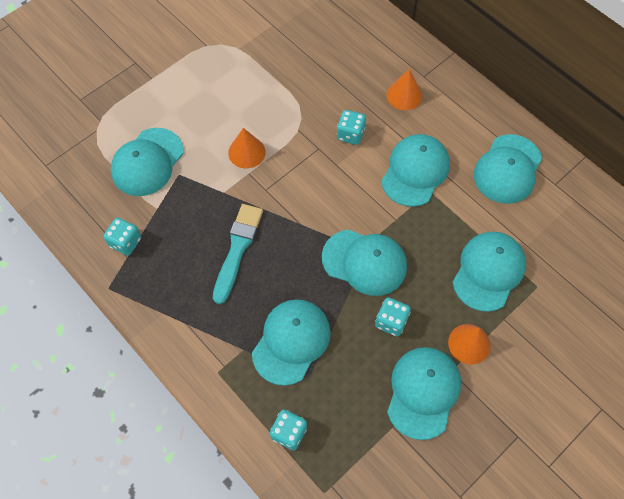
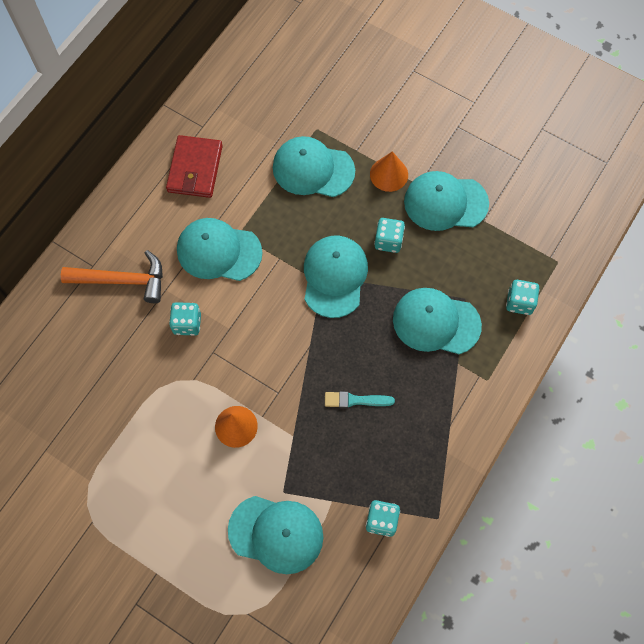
camera: 105 degrees left, 5 degrees up
(237, 249) = (355, 400): turquoise brush -> turquoise brush, size x0.60
(404, 95) = (123, 280): orange cone -> orange hammer
(507, 169) = (195, 169): turquoise cap -> red wallet

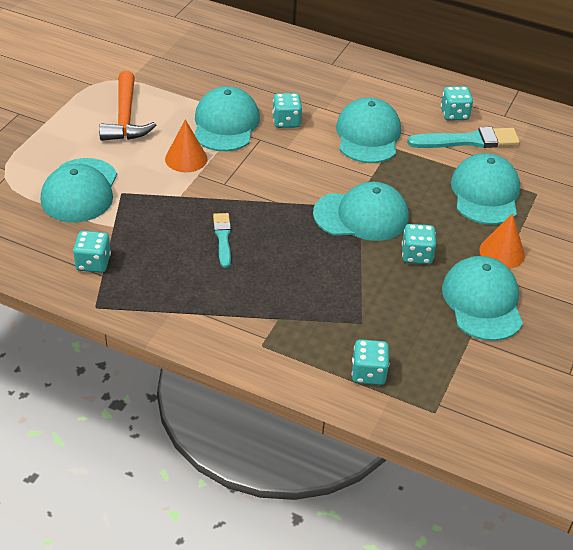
camera: 80 degrees right, 25 degrees down
(123, 280) = (321, 81): orange hammer -> orange hammer (125, 118)
(195, 169) = (454, 114): red wallet -> turquoise dice
(237, 166) = (468, 141): none -> turquoise brush
(436, 322) = (325, 298): turquoise cap -> turquoise cap (225, 124)

